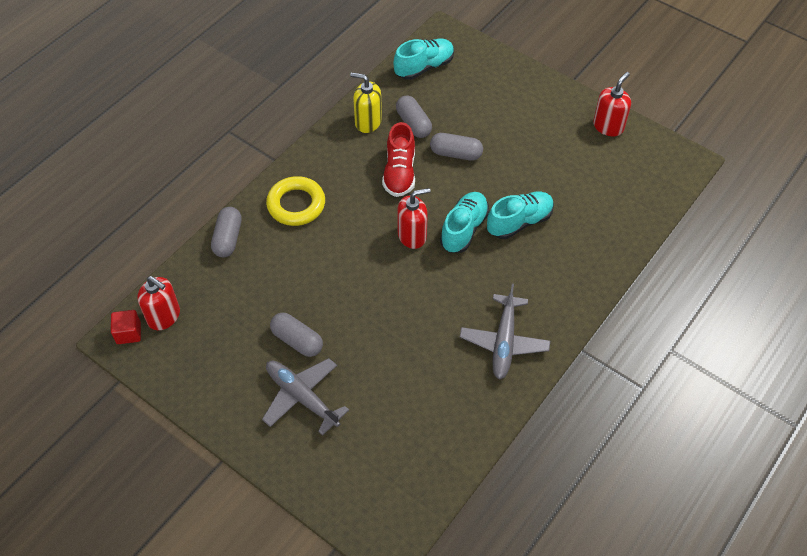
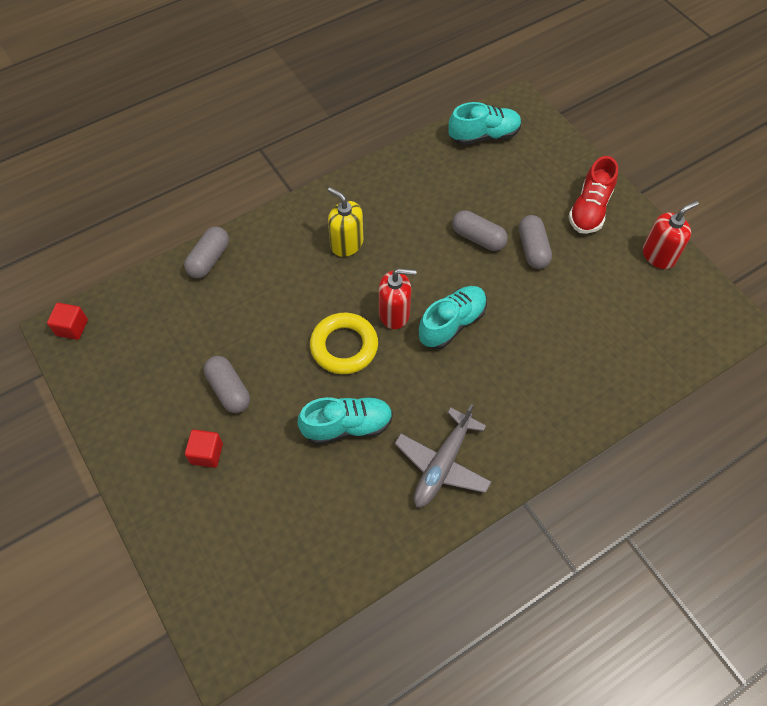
camera: 20 degrees right, 5 degrees up
(164, 316) = (112, 321): red soap dispenser -> none
(296, 204) = (291, 244): yellow ring -> yellow ring (344, 346)
(302, 397) = (207, 453): grey plane -> red cube
(368, 122) = (401, 178): yellow soap dispenser -> yellow soap dispenser (346, 244)
(399, 173) = (410, 241): red shoe -> red shoe (589, 209)
(413, 124) = (447, 193): grey capsule -> grey capsule (532, 249)
(519, 222) = (515, 334): turquoise shoe -> turquoise shoe (347, 426)

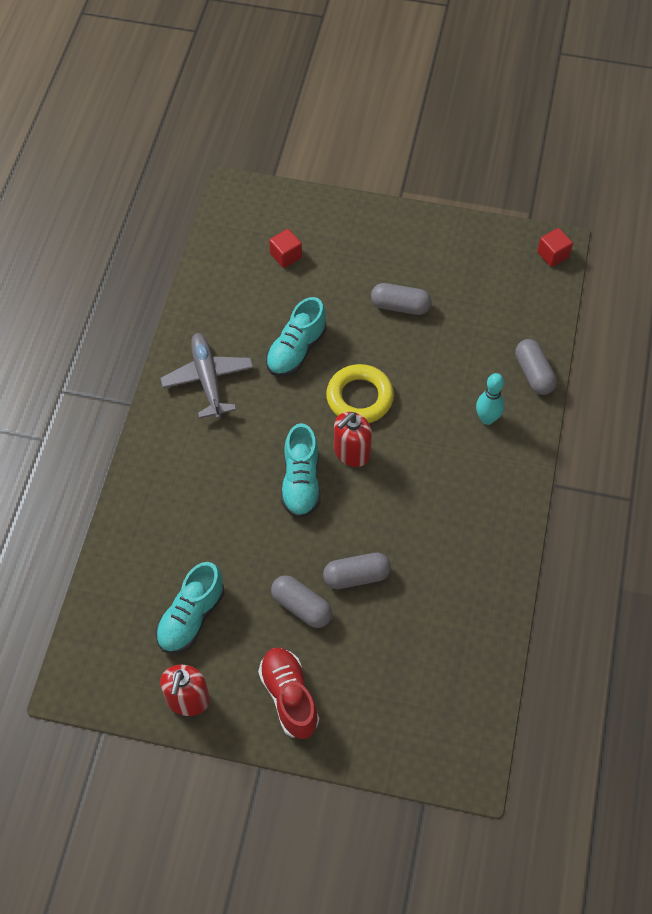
camera: 135 degrees right, 0 degrees up
(207, 453) = (365, 263): red cube -> red cube (286, 256)
(278, 258) = (487, 419): none -> turquoise bowling pin
(346, 244) = (452, 476): yellow soap dispenser -> none
(484, 136) = (463, 696): turquoise shoe -> turquoise shoe (191, 617)

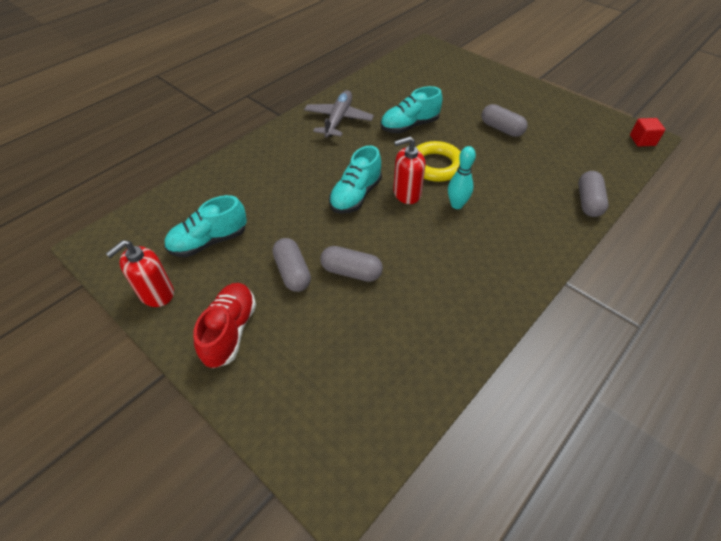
camera: 30 degrees right, 10 degrees down
(286, 256) = (438, 81): red cube -> none
(487, 419) = (530, 215): turquoise bowling pin -> turquoise bowling pin (456, 205)

